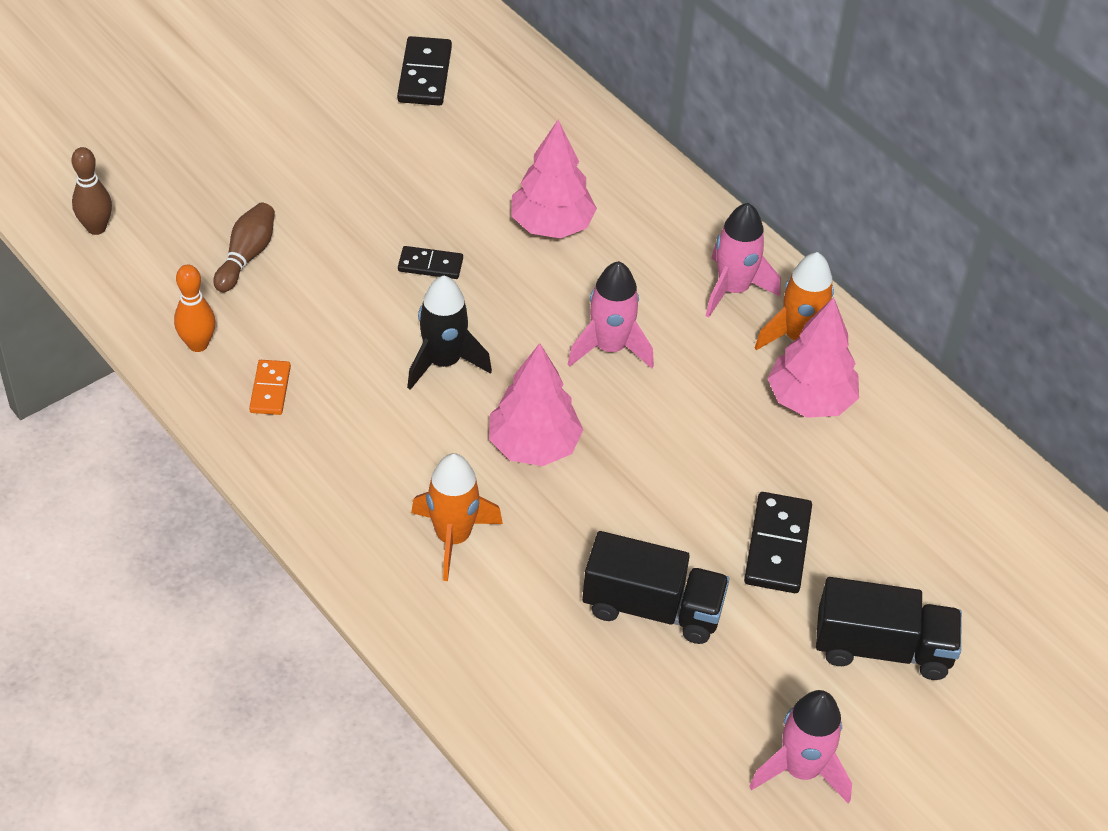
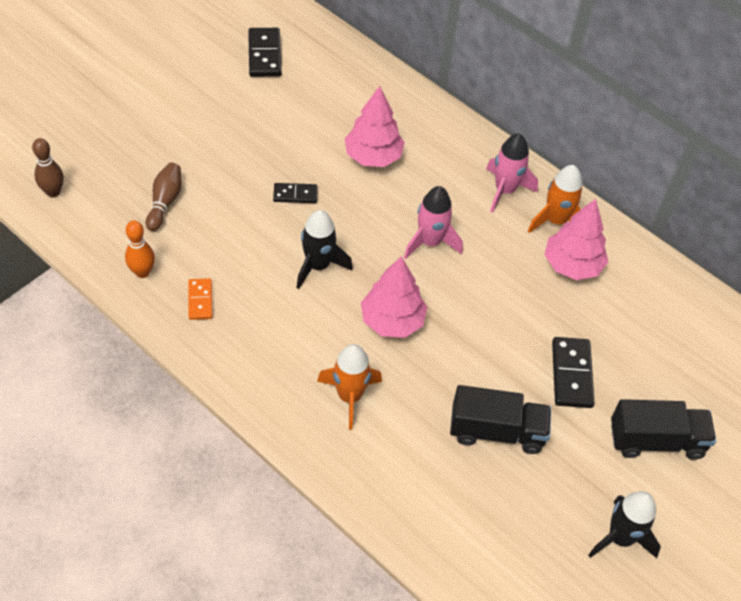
camera: 10 degrees left, 5 degrees up
(801, 770) = (620, 538): pink rocket -> black rocket

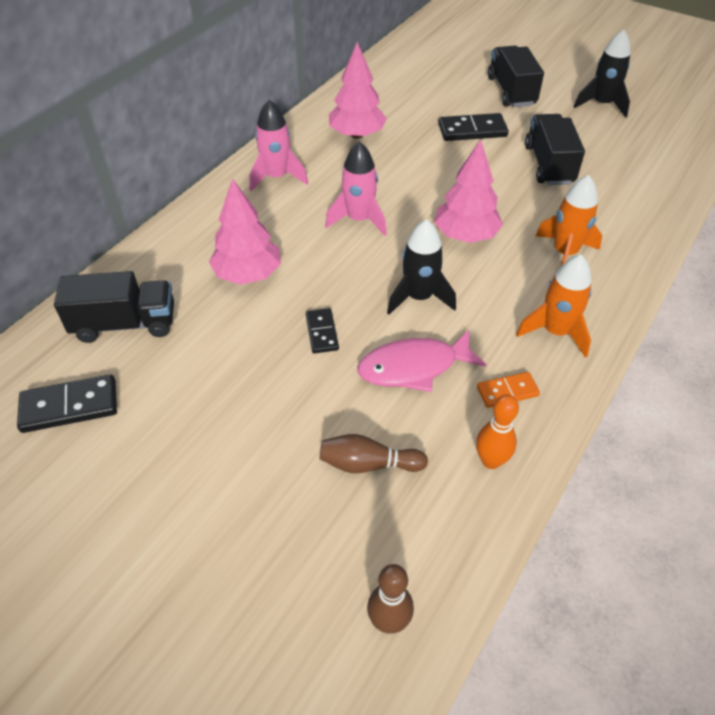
camera: 95 degrees left, 5 degrees down
(242, 246) = (414, 367): none -> pink fish
(334, 82) = (125, 324): none -> black truck
(556, 221) = (308, 145): orange rocket -> orange rocket (555, 332)

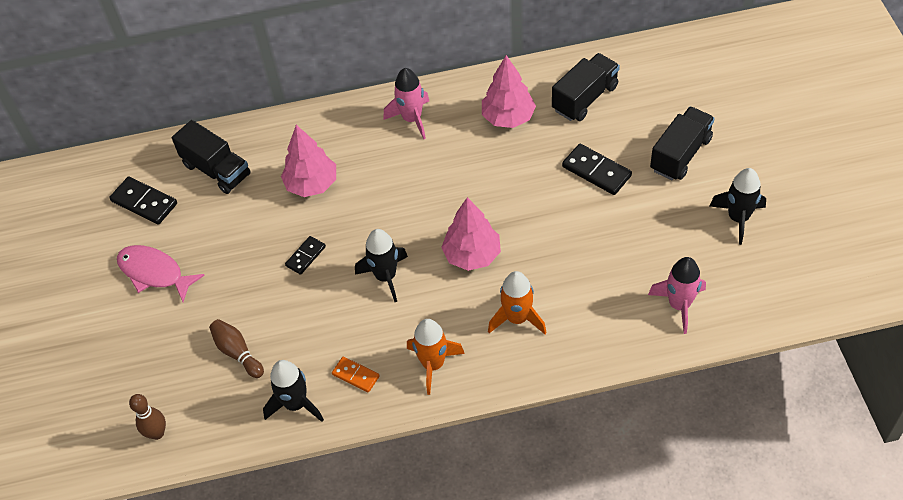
camera: 50 degrees right, 5 degrees up
(359, 220) = (421, 192): pink rocket -> pink rocket (679, 305)
(414, 367) = (326, 319): pink fish -> pink fish (154, 273)
(491, 461) = (296, 404): orange bowling pin -> black rocket
(549, 165) = (610, 242): black truck -> black truck (585, 98)

